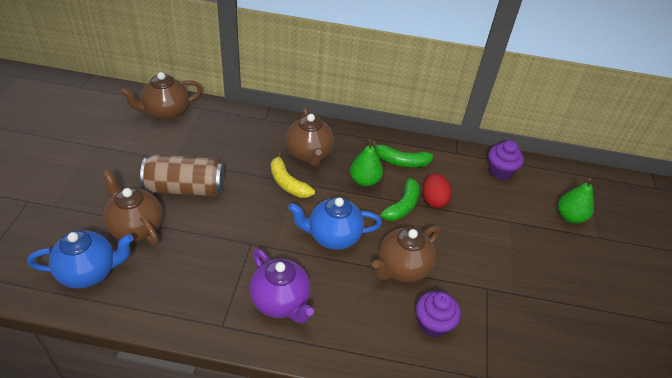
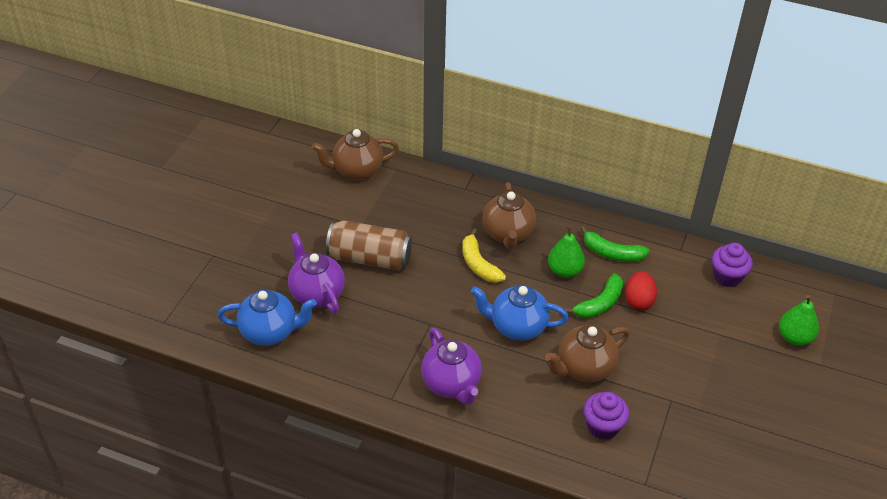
camera: 15 degrees right, 0 degrees up
(136, 227) = (316, 294): brown teapot -> purple teapot

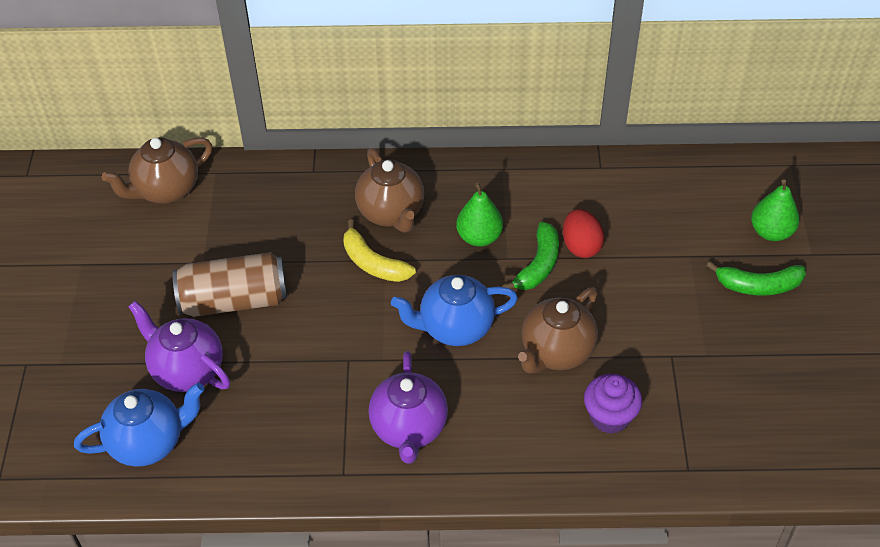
camera: 20 degrees left, 5 degrees up
(451, 384) = (409, 429): purple teapot -> purple teapot turned 45 degrees clockwise
(612, 253) = (524, 197): green banana -> green banana (758, 285)
(727, 277) = (666, 183): purple cupcake -> none

